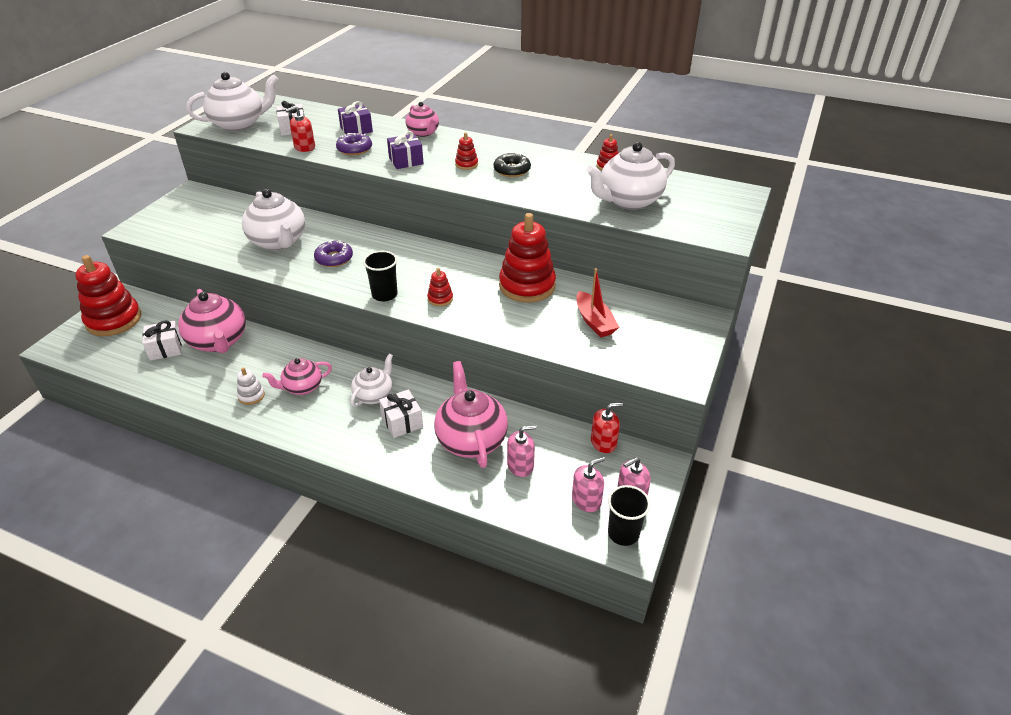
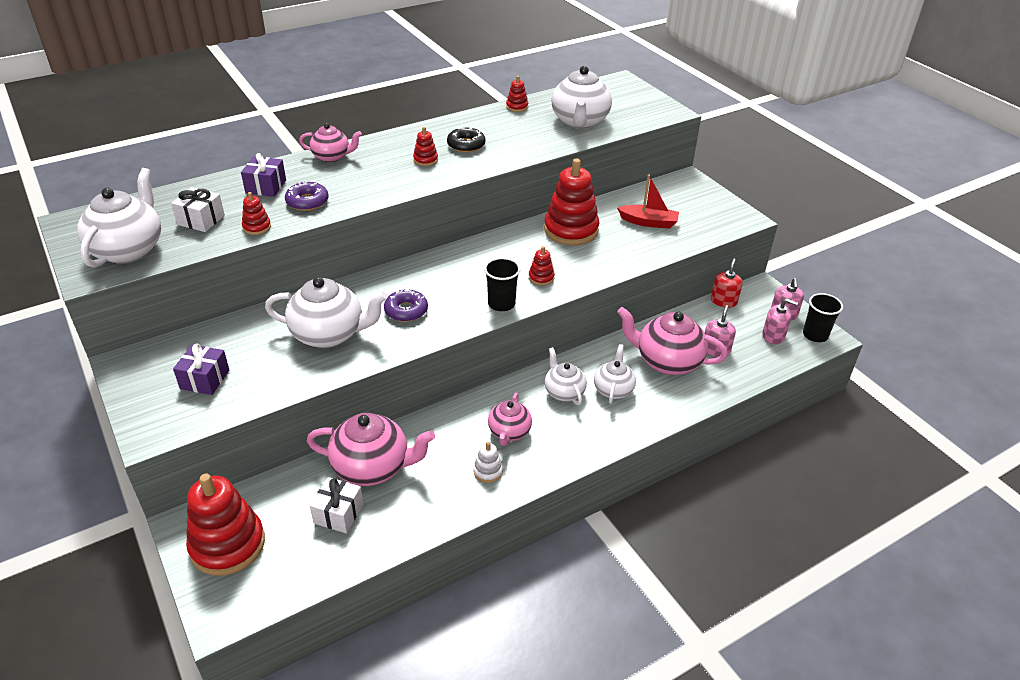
camera: 55 degrees left, 0 degrees up
(304, 147) = (257, 227): red soap dispenser -> red stacking toy
(402, 422) = (613, 389): white gift -> white teapot
(406, 161) = (374, 184): purple gift -> purple gift (204, 379)
(586, 500) = (773, 336): pink soap dispenser -> pink soap dispenser turned 105 degrees clockwise

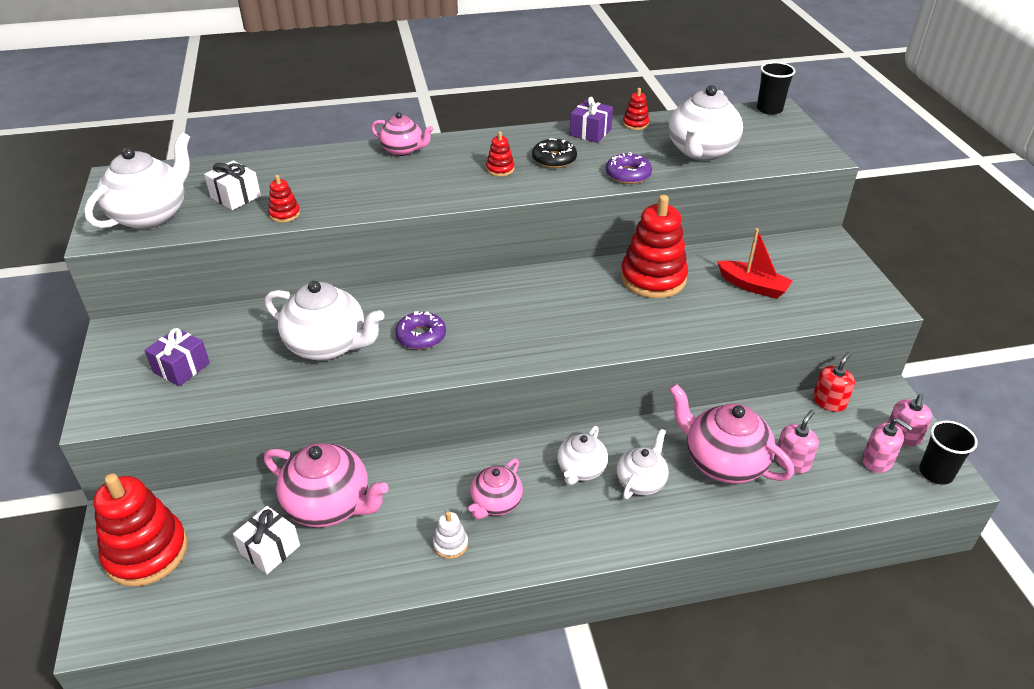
camera: 20 degrees right, 0 degrees up
(266, 187) = (318, 172): purple gift -> purple gift (590, 132)
(307, 201) = (350, 195): purple donut -> purple donut (628, 174)
(501, 304) = (529, 350): black cup -> black cup (769, 109)
(541, 278) = (590, 329): red stacking toy -> none
(564, 392) = (581, 470): white teapot -> white teapot turned 150 degrees counterclockwise

